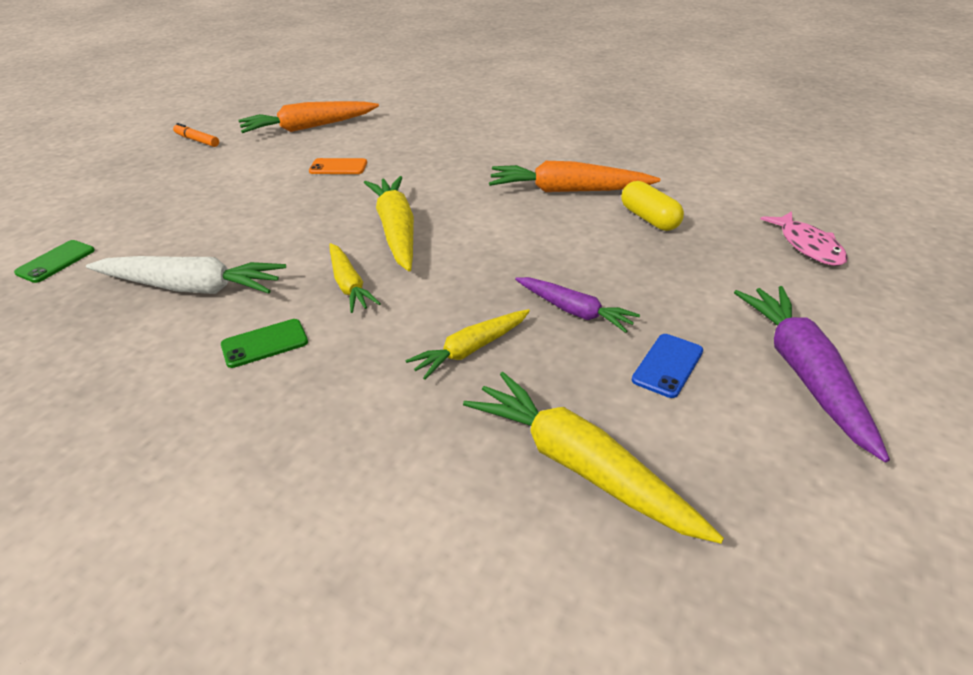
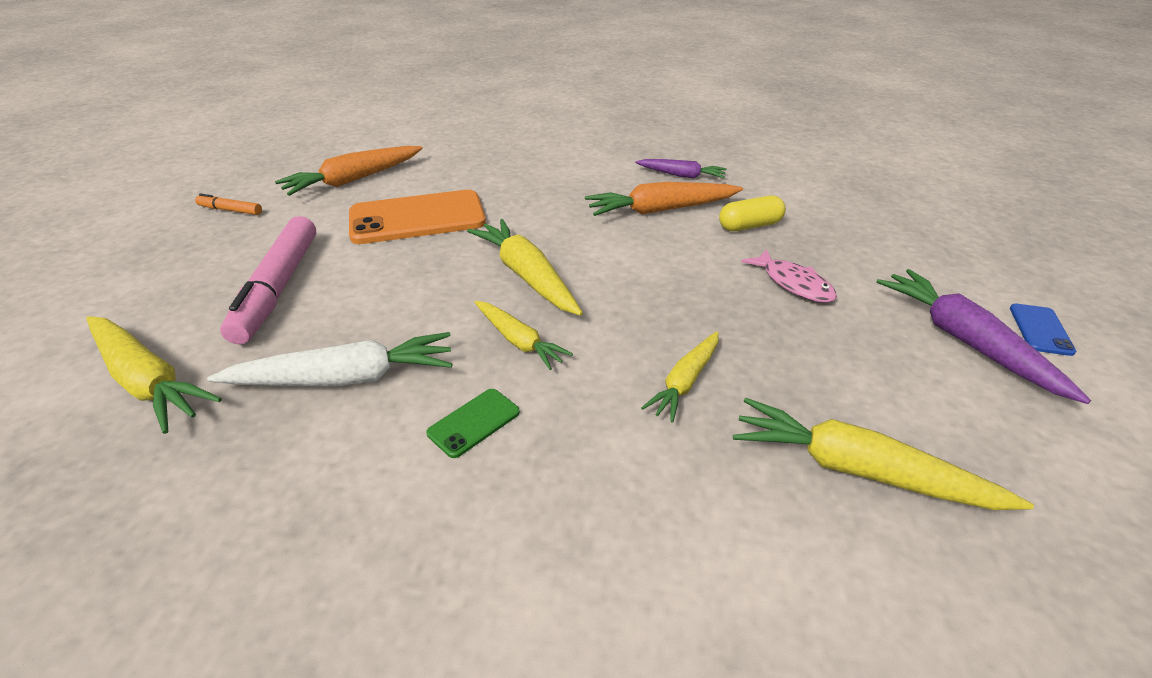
camera: 20 degrees left, 0 degrees up
(56, 261) = (147, 381): green phone -> yellow carrot
(191, 208) = (278, 288): none -> pink marker
(338, 167) = (417, 218): orange phone -> orange phone, size x2.26
(574, 311) = (749, 324): purple carrot -> purple carrot (681, 175)
(649, 219) = (749, 226): yellow capsule -> yellow capsule turned 60 degrees counterclockwise
(668, 365) = (861, 358): blue phone -> blue phone (1040, 329)
(807, 246) = (889, 230): pink fish -> pink fish (793, 284)

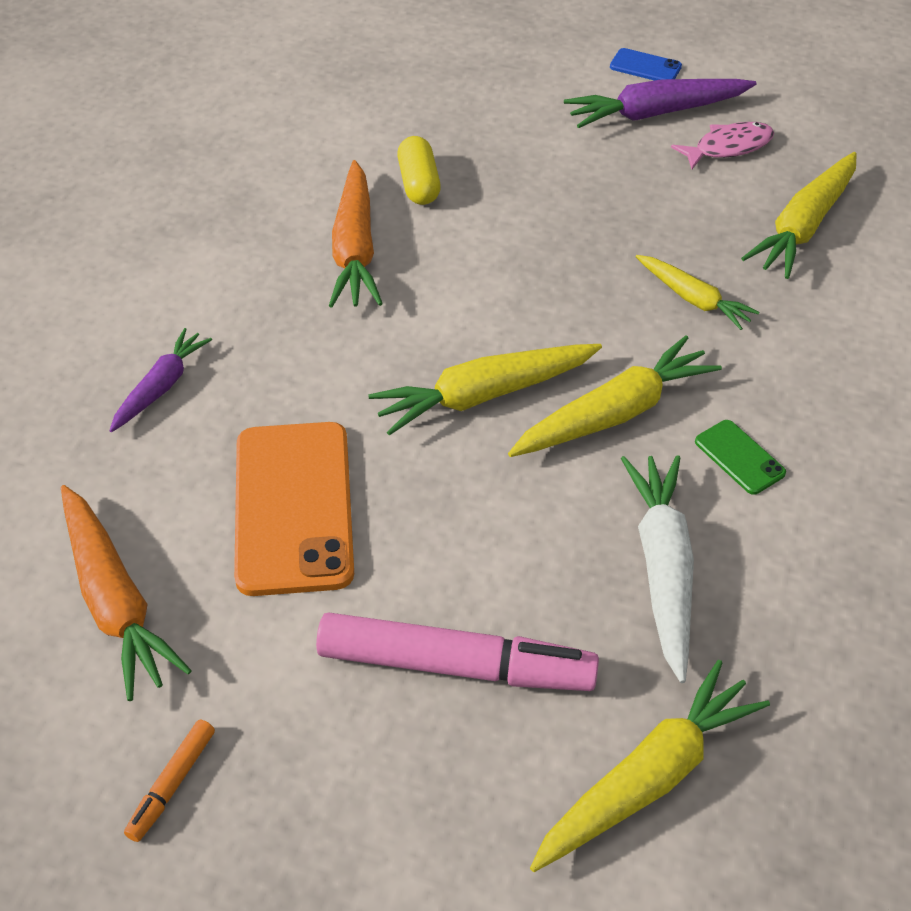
camera: 80 degrees left, 10 degrees up
(519, 341) = (614, 413): yellow carrot -> yellow carrot, size x1.61
(681, 175) = (262, 210): purple carrot -> purple carrot (161, 387)
(793, 284) = (546, 185): pink fish -> pink fish (728, 147)

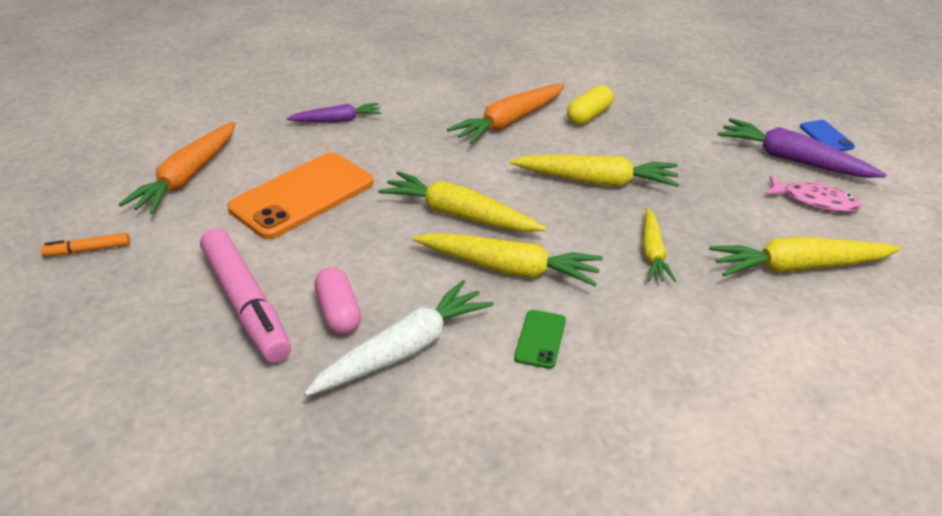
camera: 50 degrees right, 10 degrees down
(552, 590) = (339, 313): none -> pink capsule
(648, 778) = (227, 425): yellow carrot -> yellow carrot (597, 181)

